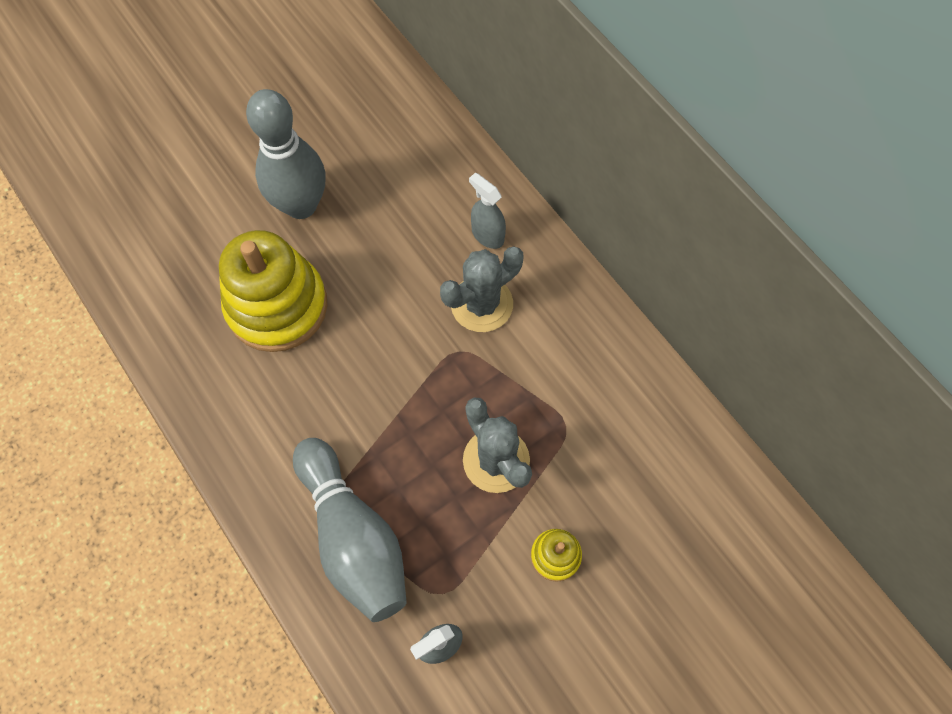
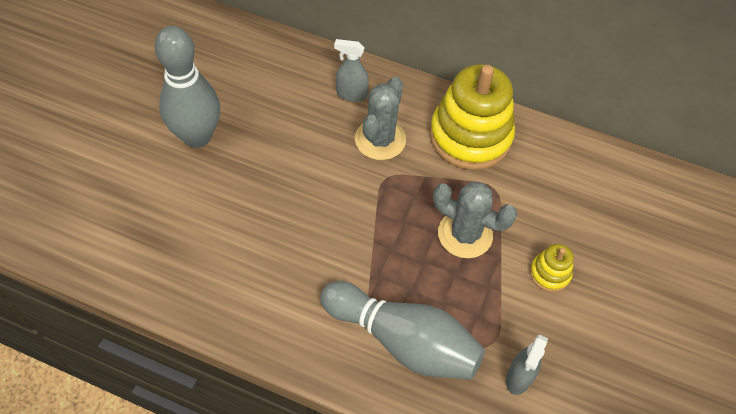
camera: 35 degrees left, 10 degrees down
(277, 306) = (228, 213): yellow stacking toy -> yellow stacking toy (470, 136)

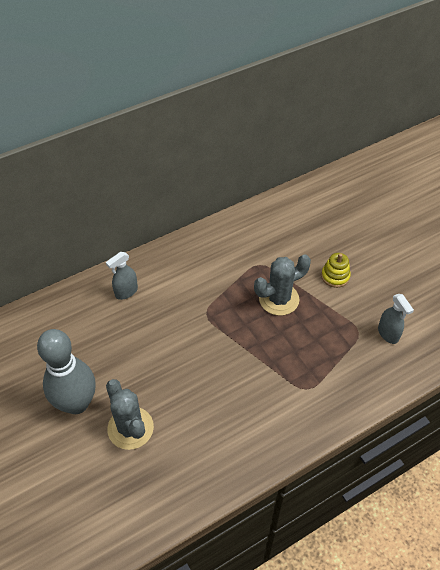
camera: 50 degrees left, 5 degrees down
(380, 140) = (175, 298): grey cactus -> grey cactus (130, 428)
(403, 341) = (326, 376): grey bowling pin -> none
(470, 136) = (214, 252): yellow stacking toy -> none

